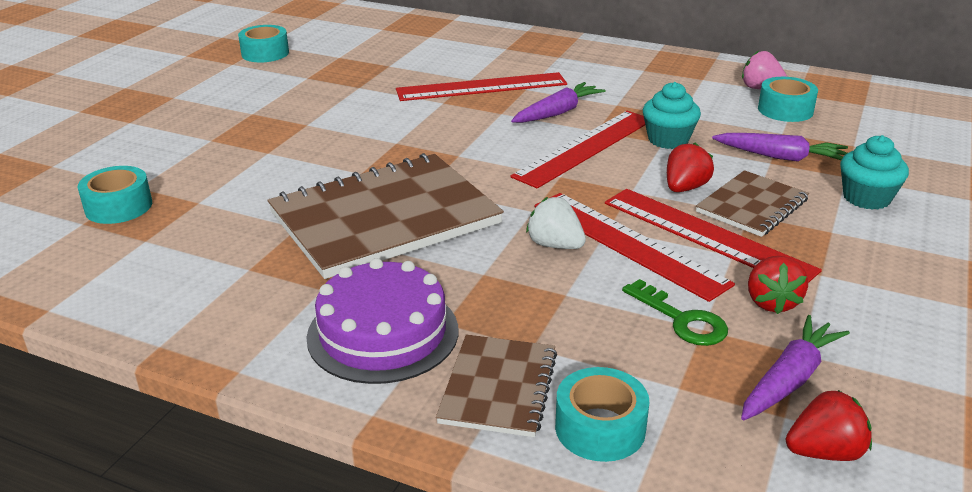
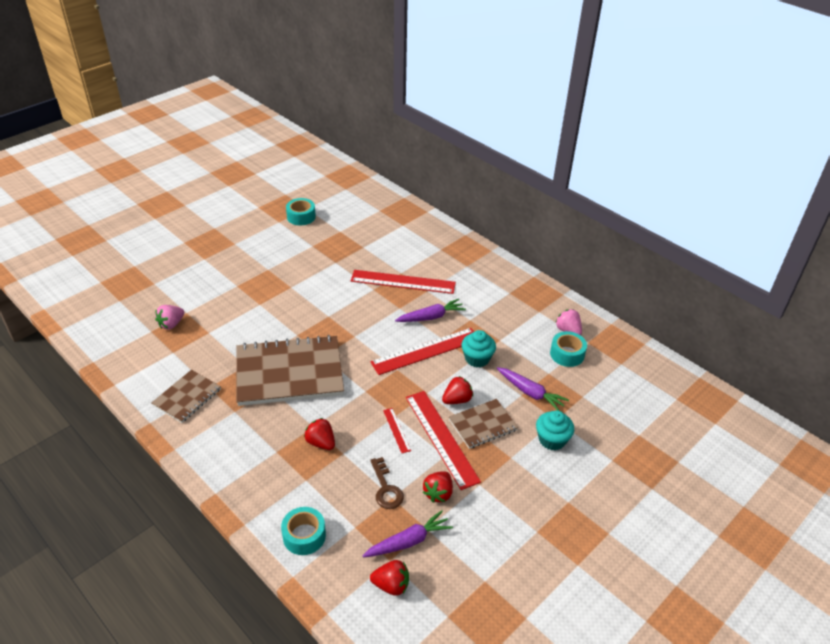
camera: 20 degrees right, 10 degrees up
(118, 206) = (171, 324): turquoise tape -> pink strawberry
(383, 333) = (245, 448): purple cake -> none
(498, 387) = (276, 498): brown notebook -> brown notebook (187, 397)
(515, 290) = (321, 443): none -> red strawberry
(555, 245) = (360, 419): white strawberry -> none
(627, 244) = (396, 430): red ruler -> red ruler, size x0.46
(682, 319) = (386, 488): green key -> brown key

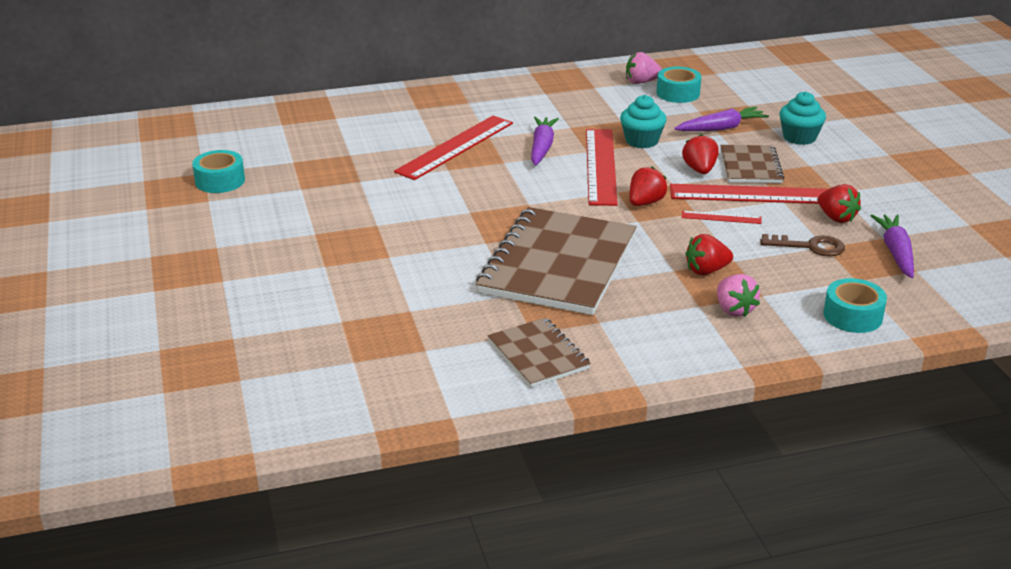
camera: 60 degrees left, 10 degrees down
(171, 324) = (357, 339): pink strawberry -> pink strawberry (734, 310)
(391, 585) = (952, 277): red strawberry -> red strawberry (645, 203)

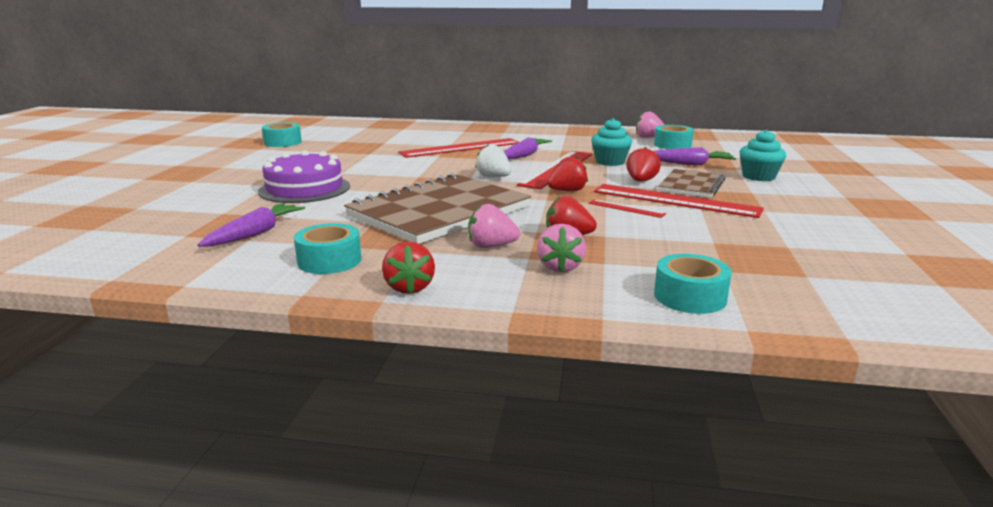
camera: 25 degrees right, 10 degrees down
(374, 262) = (304, 189): none -> purple cake
(538, 355) = (329, 260): brown notebook -> turquoise tape
(551, 196) = (493, 177): none -> white strawberry
(655, 300) = (491, 246): none -> pink strawberry
(810, 246) = (696, 239): brown key -> none
(836, 218) = (746, 225): red strawberry -> red strawberry (409, 287)
(895, 252) = (792, 259): purple carrot -> purple carrot (255, 233)

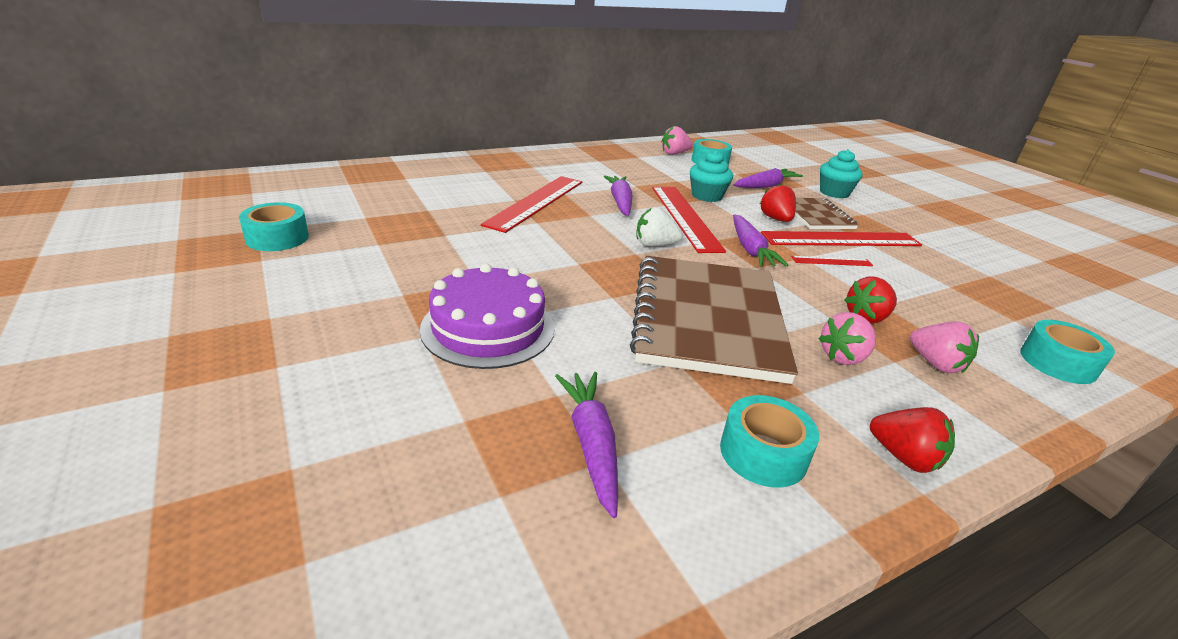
camera: 40 degrees left, 10 degrees up
(567, 191) = (750, 249): red strawberry -> purple carrot

